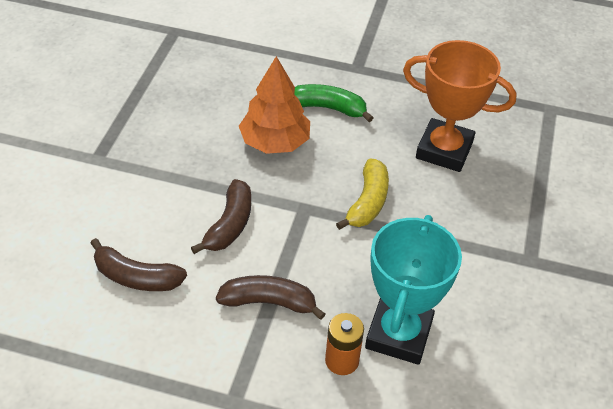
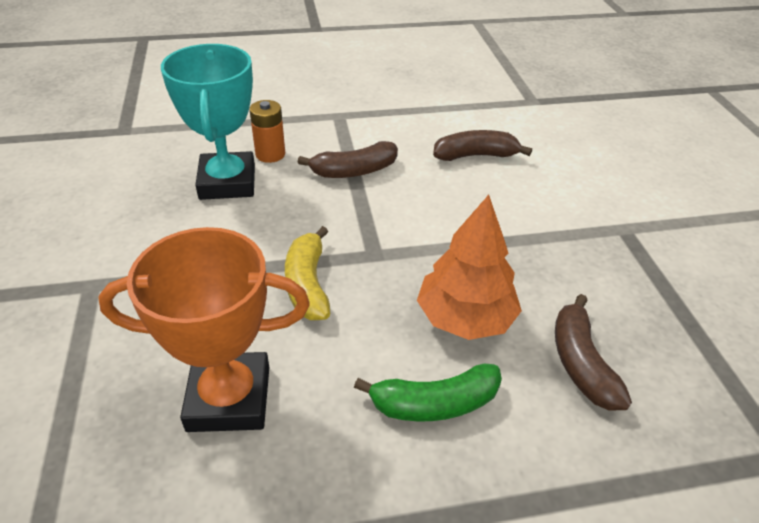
camera: 155 degrees right, 5 degrees down
(229, 225) = (437, 214): brown banana -> brown banana (581, 362)

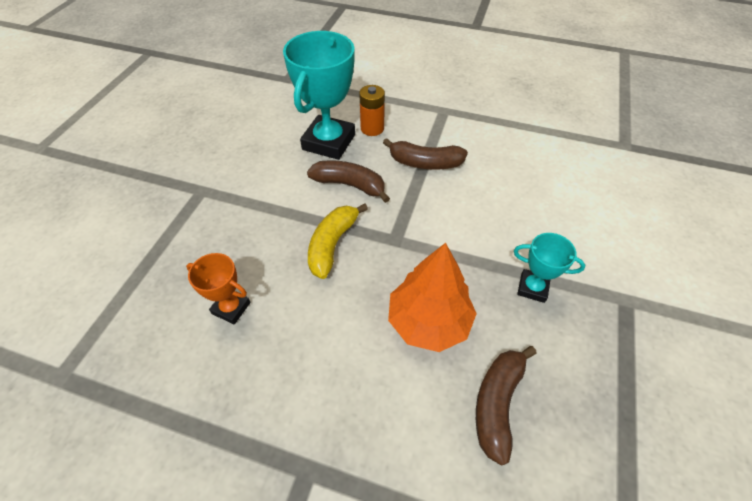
camera: 30 degrees right, 10 degrees up
(229, 398) = (231, 308): orange trophy -> orange trophy, size x0.51
(434, 403) = (359, 379): green banana -> none
(476, 155) = (534, 182): brown banana -> brown banana (350, 185)
(540, 249) = (532, 288): none -> turquoise trophy

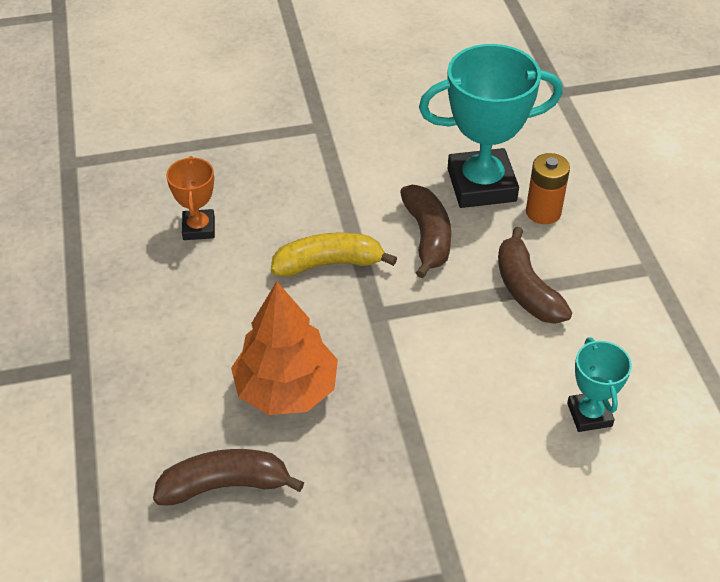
camera: 60 degrees right, 5 degrees down
(532, 288) = (401, 471): turquoise trophy -> turquoise trophy (589, 414)

